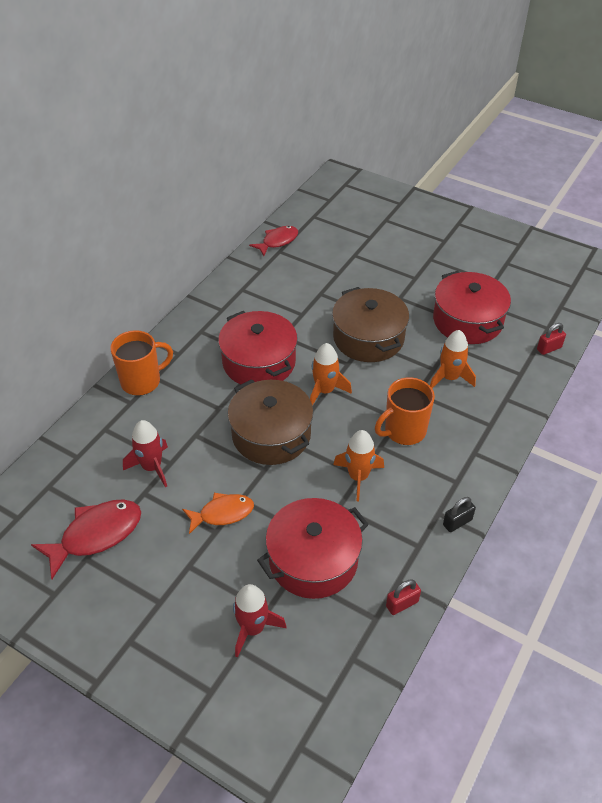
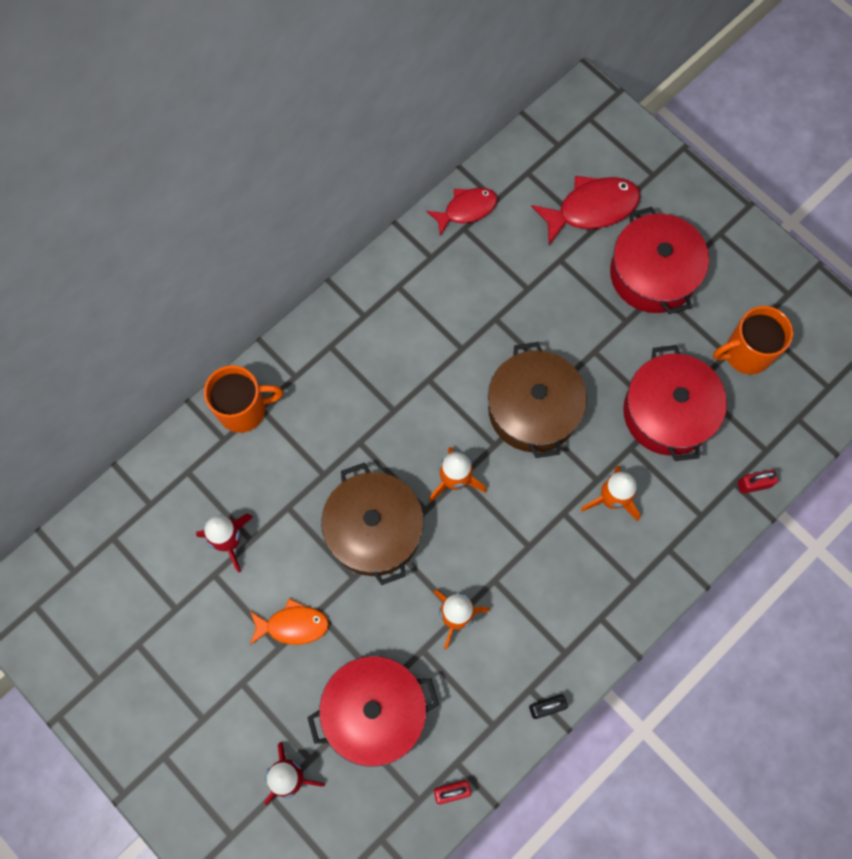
camera: 15 degrees right, 25 degrees up
(96, 535) = (153, 617): red fish -> red fish (591, 209)
(259, 362) = (388, 415): red pot -> red pot (653, 274)
(404, 431) = (529, 565): orange mug -> orange mug (746, 353)

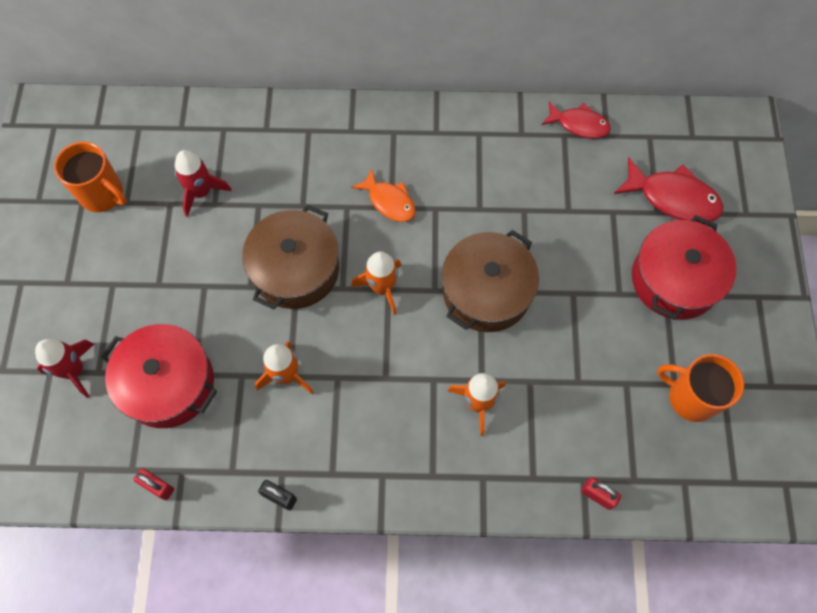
camera: 45 degrees right, 5 degrees down
(243, 410) = (297, 122): orange mug -> orange mug (103, 194)
(293, 625) = (180, 279): orange fish -> orange fish (389, 201)
(668, 412) = (584, 383): red pot -> none

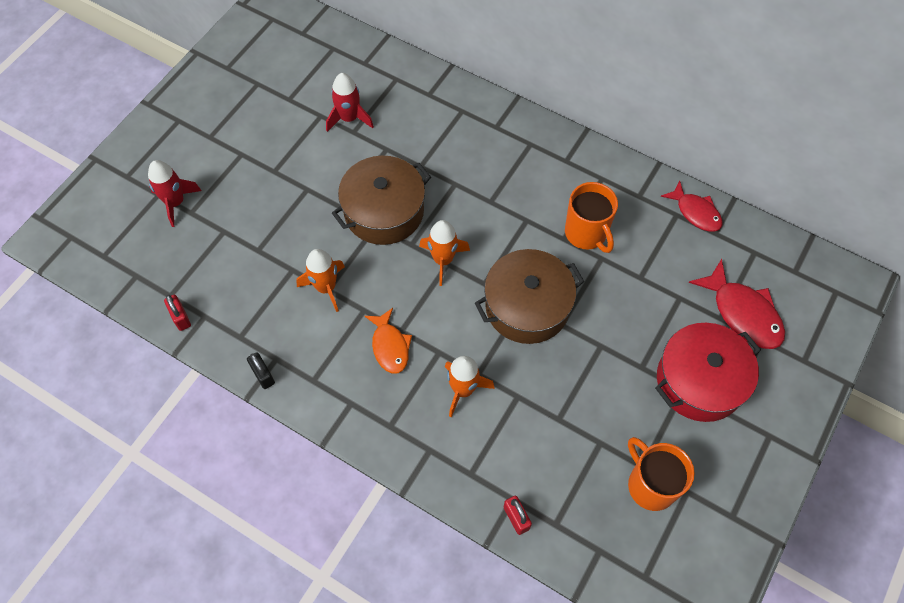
camera: 30 degrees right, 5 degrees down
(103, 194) = (276, 85): orange mug -> orange mug (586, 233)
(168, 383) = (235, 247): red pot -> none
(389, 201) = (492, 196): orange fish -> orange fish (390, 346)

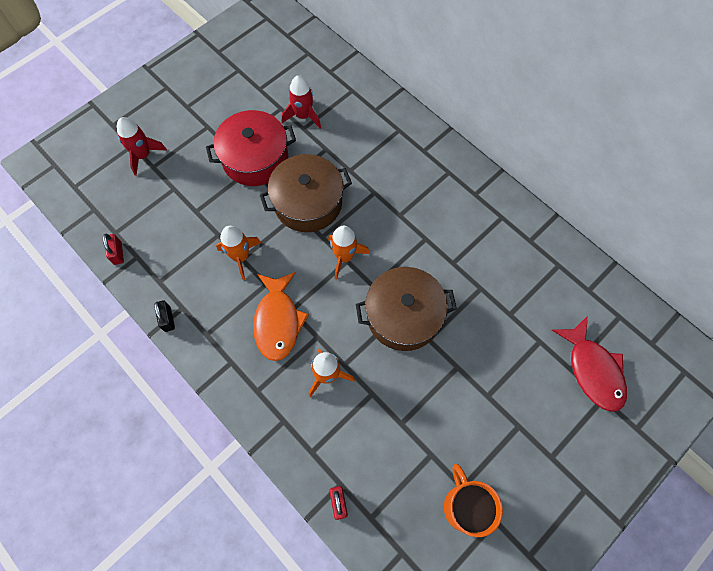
camera: 15 degrees right, 5 degrees up
(390, 346) = (278, 321): orange fish -> orange fish, size x1.51
(586, 233) = (474, 263): orange mug -> none
(695, 212) = (576, 267): red fish -> none
(699, 381) = (536, 422): red pot -> red pot (255, 158)

